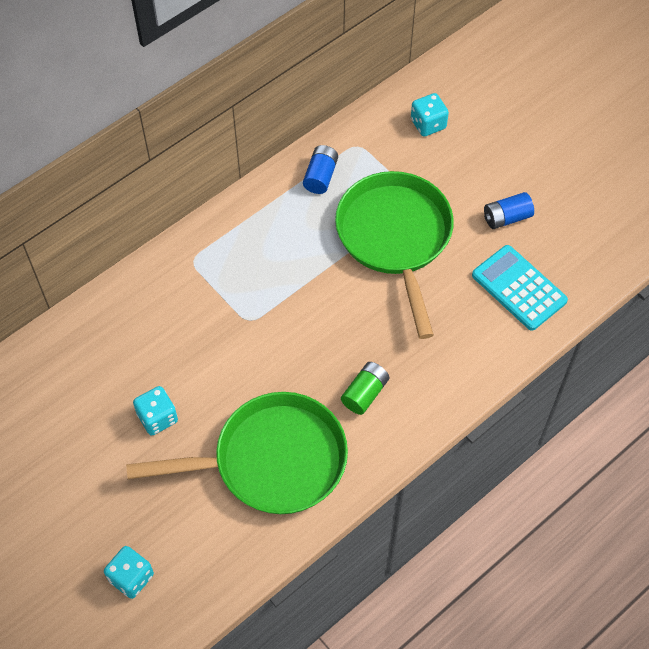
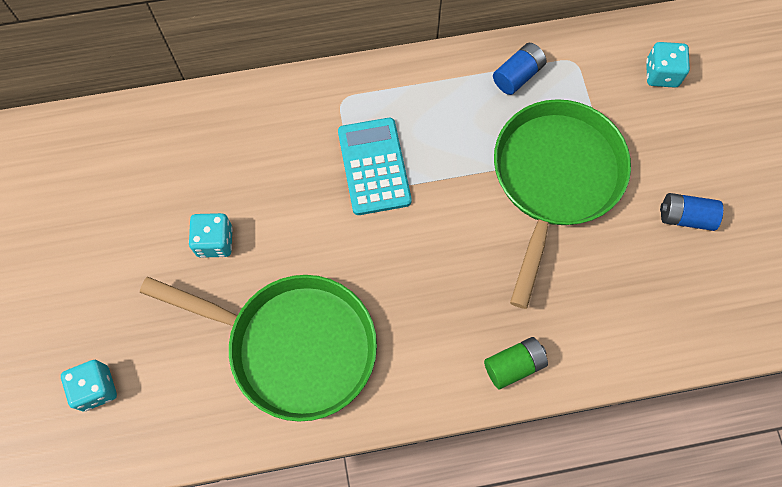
camera: 30 degrees right, 10 degrees up
(365, 393) = (425, 327): green battery -> green battery (514, 365)
(519, 288) = (653, 301): turquoise calculator -> turquoise calculator (374, 166)

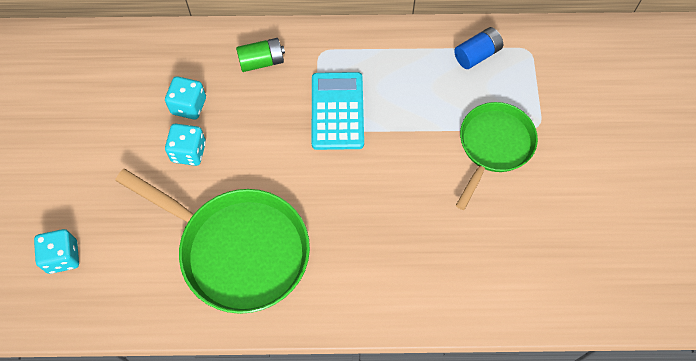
camera: 10 degrees right, 5 degrees down
(514, 365) = (427, 299): green battery -> green battery (261, 61)
(554, 179) = (493, 146): green pan -> green pan, size x0.64
(661, 74) = (605, 72): turquoise dice -> turquoise dice (189, 106)
(685, 217) = (605, 197): blue battery -> none

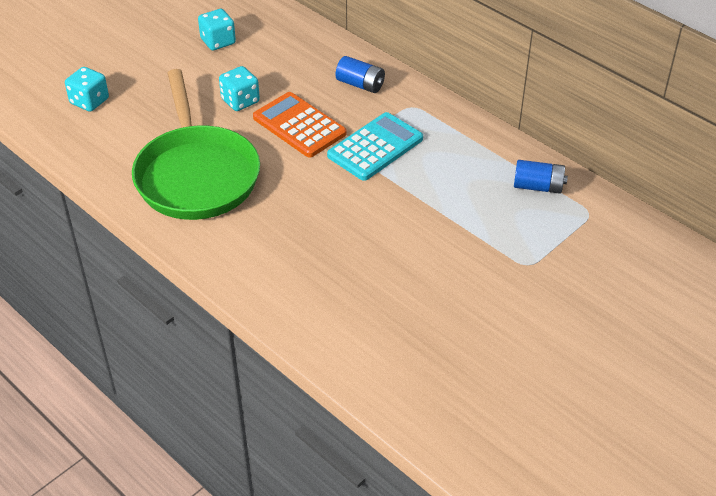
camera: 45 degrees right, 20 degrees down
(189, 106) = (275, 77): turquoise dice -> turquoise dice (218, 41)
(261, 61) = (360, 84): green battery -> blue battery
(261, 137) = (299, 126): none -> orange calculator
(493, 146) = (469, 250): green pan -> none

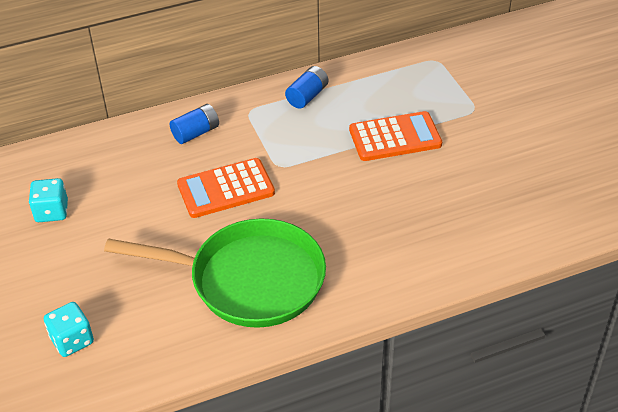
camera: 65 degrees left, 0 degrees up
(240, 101) = (160, 220): turquoise dice -> none
(375, 147) = (288, 149): turquoise calculator -> none
(440, 215) = (395, 137): none -> orange calculator
(538, 187) = (392, 75): blue battery -> blue battery (307, 96)

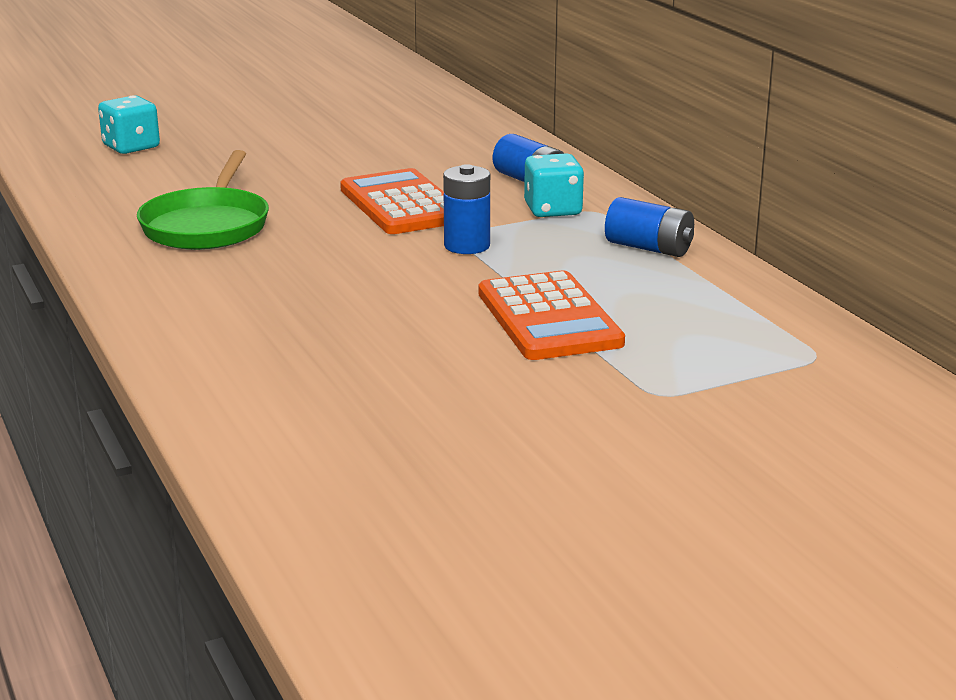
camera: 85 degrees right, 20 degrees down
(52, 212) = (357, 122): turquoise dice -> turquoise dice (553, 210)
(248, 280) = (207, 225): green pan -> green pan, size x0.64
(296, 163) = (467, 246): none -> blue battery

